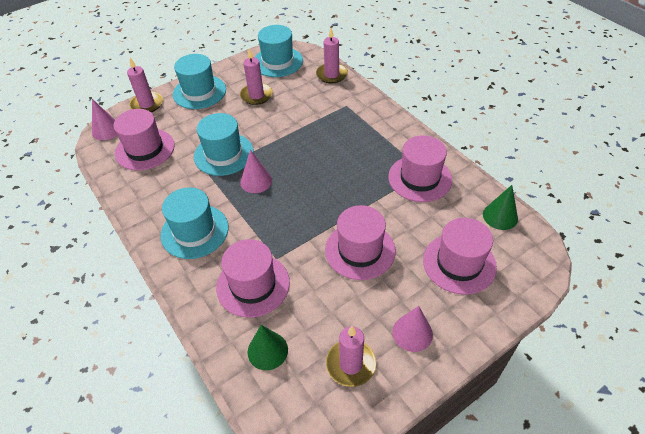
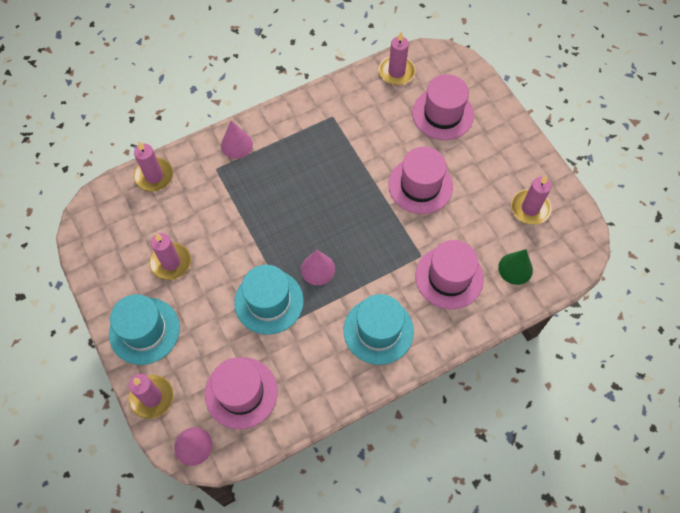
camera: 85 degrees left, 15 degrees up
(278, 62) = (108, 234): turquoise hat -> none
(412, 333) = (505, 161): pink cone -> pink cone (236, 145)
(420, 178) = (340, 122): pink hat -> none
(500, 216) = (396, 72): green cone -> pink candle

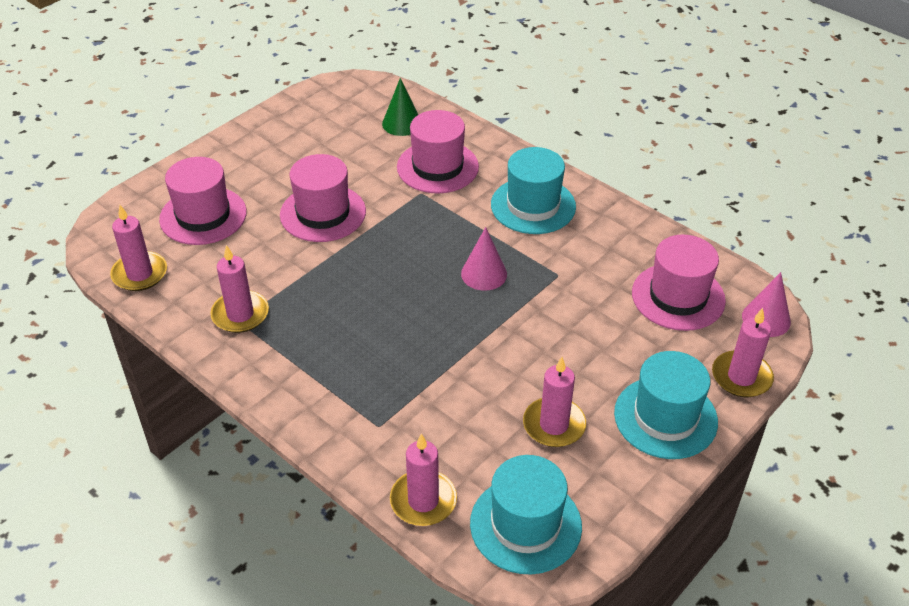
camera: 110 degrees left, 20 degrees down
(236, 145) = (326, 415): pink cone -> none
(269, 301) = (552, 306): turquoise hat -> turquoise hat (525, 525)
(530, 208) = (319, 125): pink candle -> pink candle (240, 314)

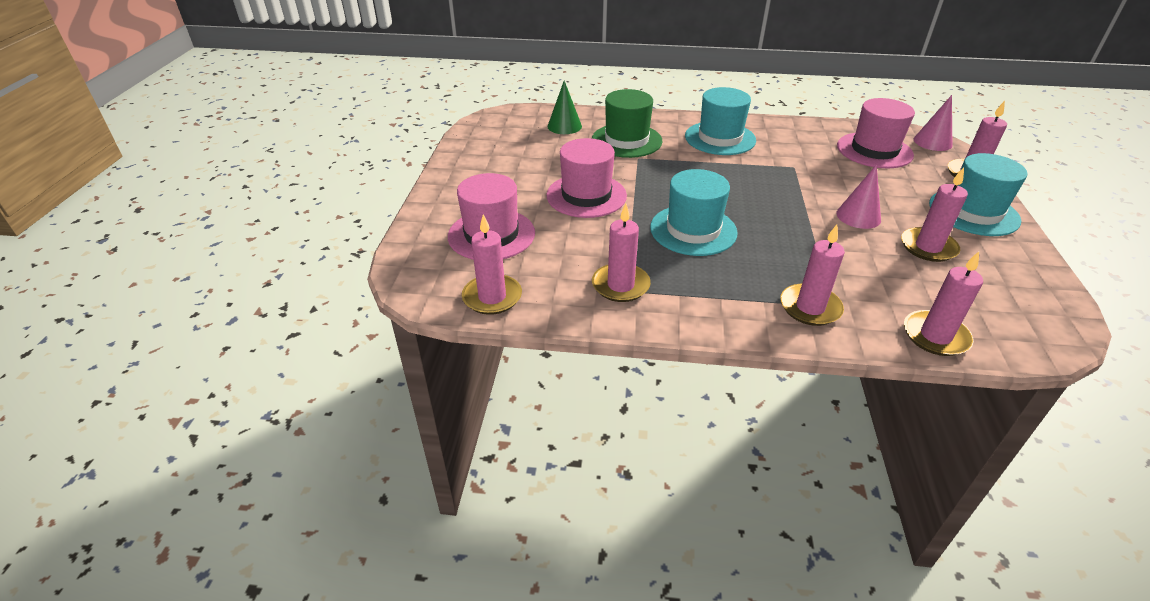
camera: 35 degrees left, 5 degrees down
(358, 417) = (810, 307): none -> pink candle
(437, 167) = (626, 140): pink hat -> green hat
(484, 274) = (750, 185): pink cone -> pink cone (858, 216)
(525, 525) = (1012, 313): turquoise hat -> turquoise hat (693, 230)

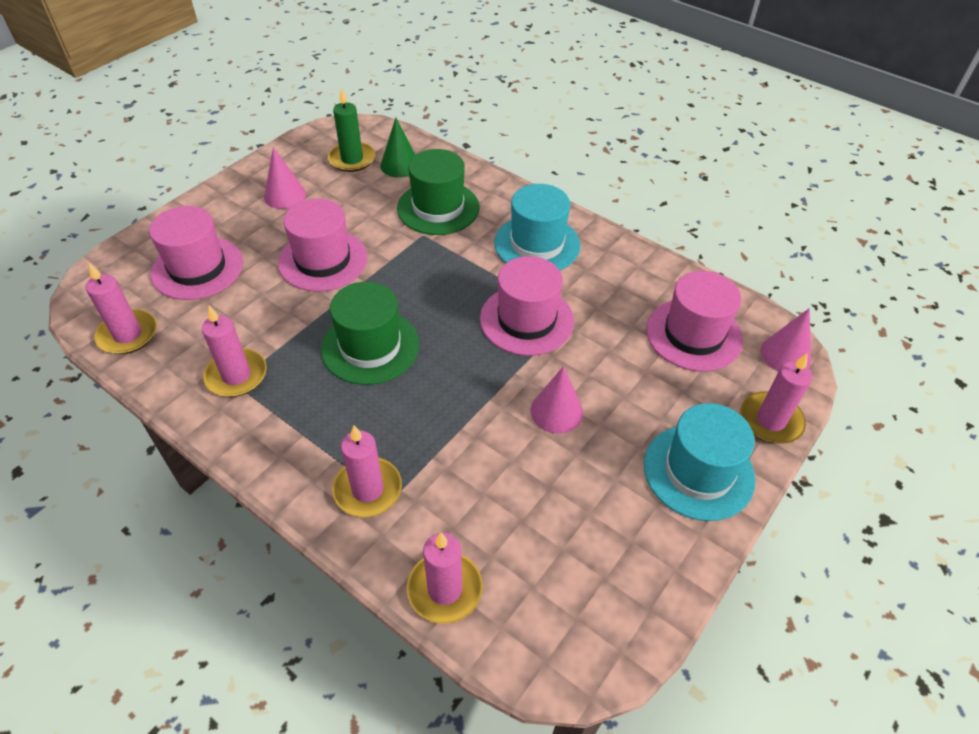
camera: 30 degrees right, 10 degrees up
(500, 169) = (285, 195): none -> pink cone
(523, 133) = (352, 159): none -> green candle
(693, 230) = (370, 346): turquoise hat -> green hat
(771, 178) = (526, 320): none -> pink hat
(928, 247) = (581, 487): pink candle -> none

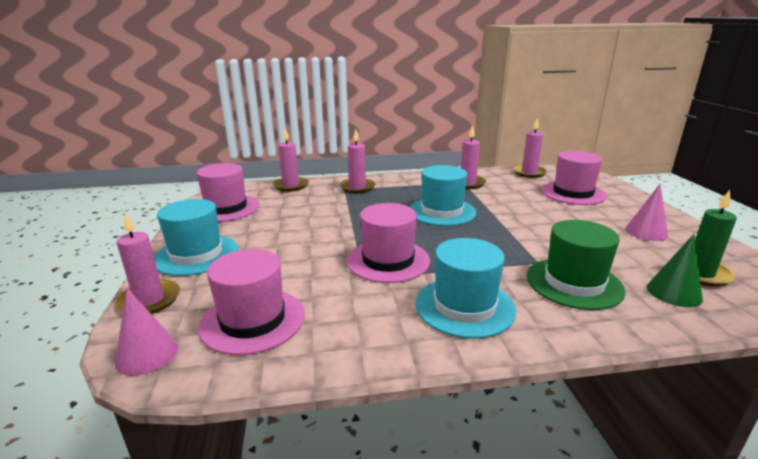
camera: 135 degrees right, 25 degrees down
(323, 260) = (543, 222): pink hat -> pink hat (226, 208)
(370, 346) = (442, 211): green hat -> turquoise hat
(556, 411) = (309, 237): pink cone -> none

